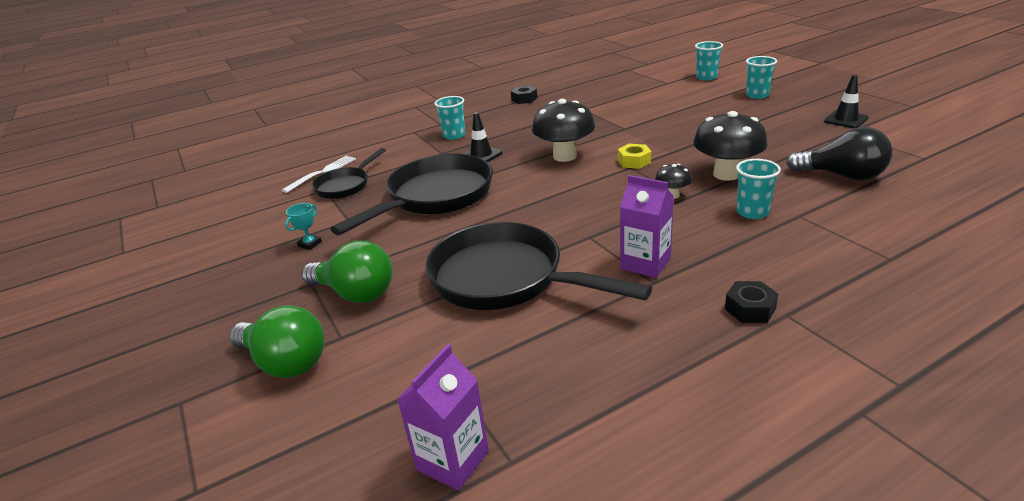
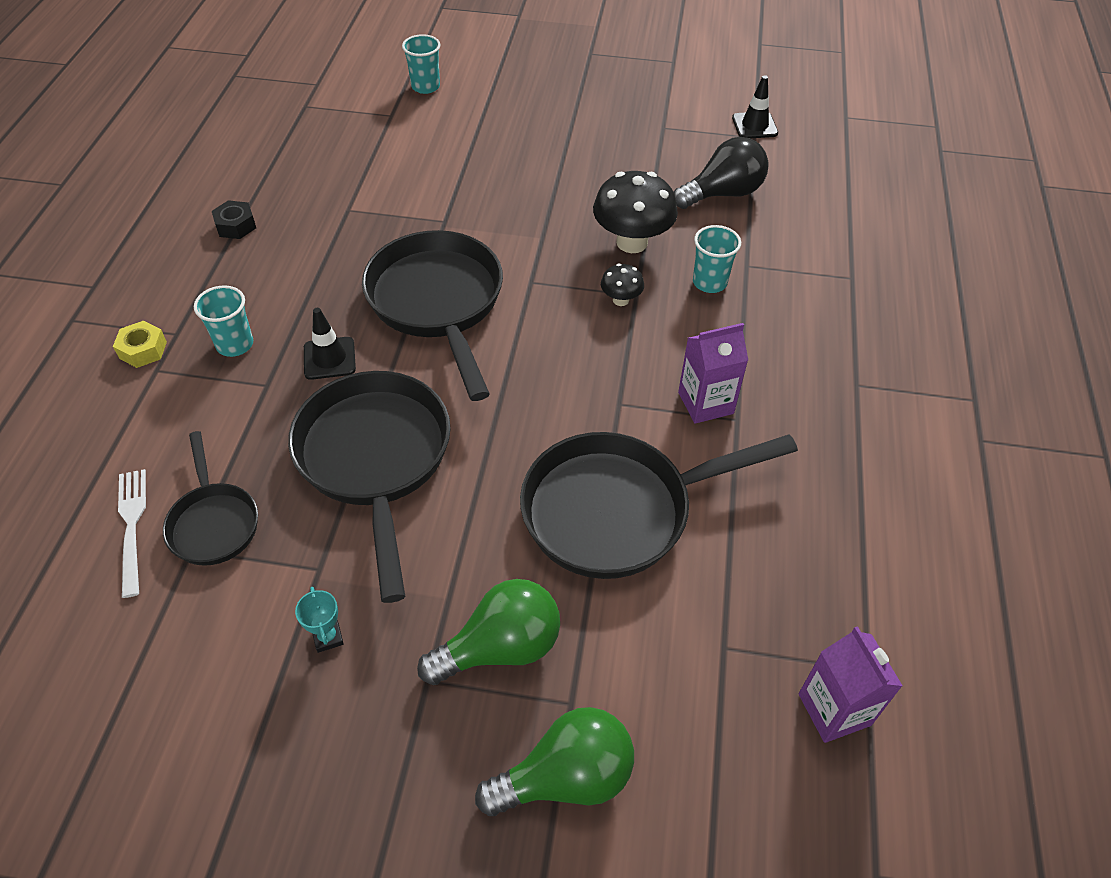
camera: 55 degrees left, 20 degrees up
(564, 156) = (438, 303): black mushroom -> black pan
(634, 161) = (524, 271): yellow nut -> yellow nut (143, 350)
(750, 309) = (830, 396): black nut -> none
(757, 95) = (518, 99): turquoise cup -> none
(845, 120) = (642, 107): black traffic cone -> black traffic cone (754, 126)

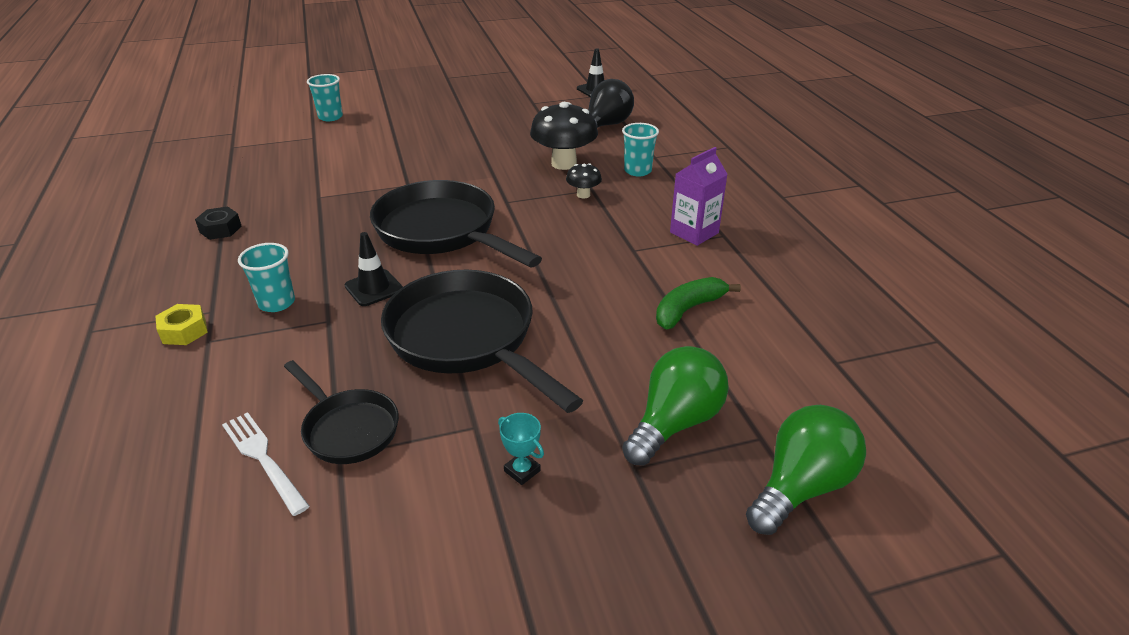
camera: 25 degrees left, 15 degrees down
(618, 510) = (688, 309): black pan -> green banana
(834, 709) = (940, 370): purple carton -> none

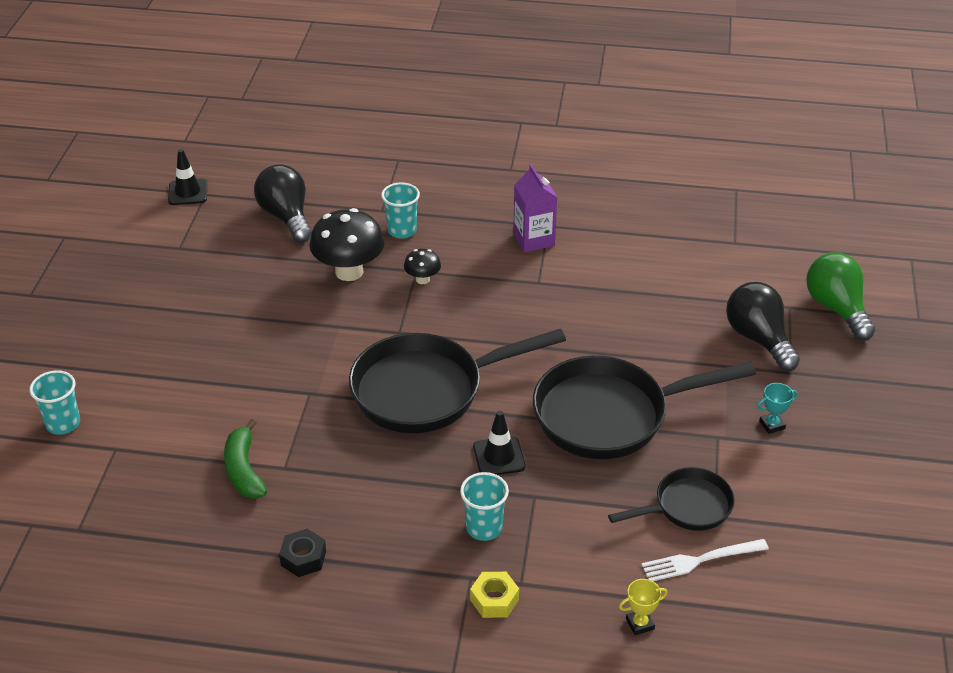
camera: 65 degrees left, 5 degrees up
(158, 433) = (640, 624): none -> yellow trophy
(675, 423) = (758, 339): green light bulb -> black light bulb
(688, 309) = (638, 284): green banana -> green banana (244, 470)

